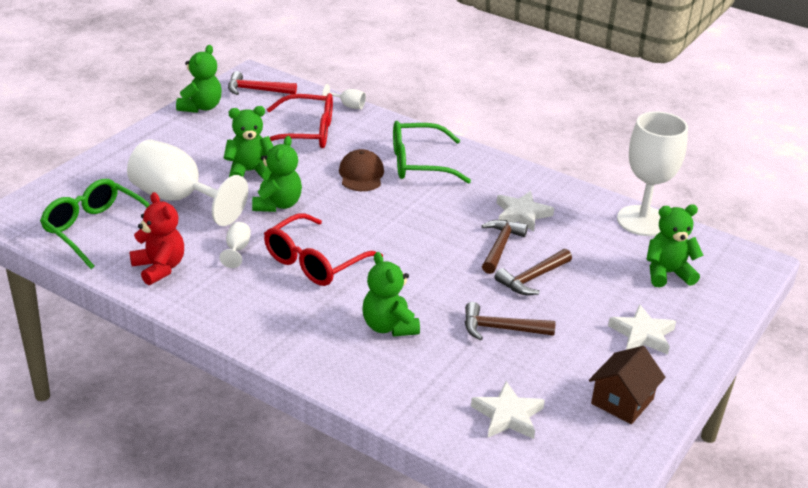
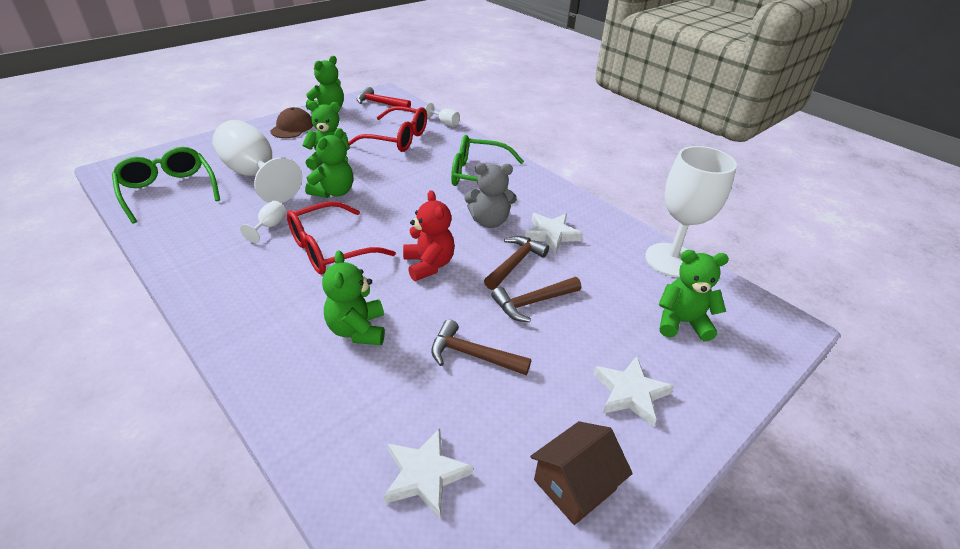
camera: 15 degrees right, 5 degrees up
(159, 268) = (190, 232): red teddy bear -> red teddy bear (429, 265)
(361, 174) = (422, 178): brown cap -> brown cap (292, 127)
(455, 210) = (489, 221): none -> grey teddy bear

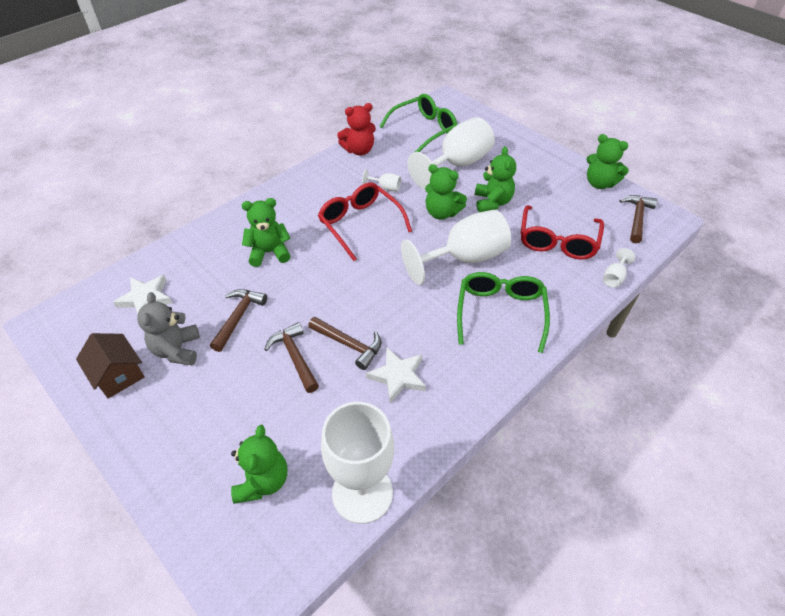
camera: 90 degrees right, 10 degrees up
(292, 127) = (550, 167): brown cap -> none
(380, 103) = (637, 218): red hammer -> brown hammer
(407, 186) = (465, 258): none -> white goblet
(429, 265) = (343, 284): red teddy bear -> red teddy bear (359, 150)
(489, 221) = (414, 324): grey teddy bear -> grey teddy bear (177, 350)
(630, 393) = (185, 420): white star -> none

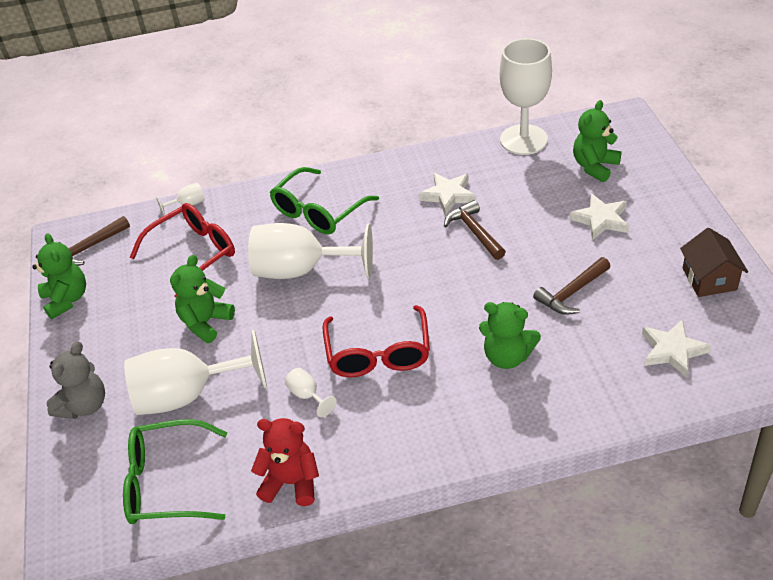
camera: 145 degrees left, 5 degrees down
(177, 350) = (645, 282): grey teddy bear -> grey teddy bear (84, 405)
(234, 405) = (601, 220): none -> white star
(295, 357) = (530, 238): brown hammer -> none
(442, 213) = (274, 331): green teddy bear -> none

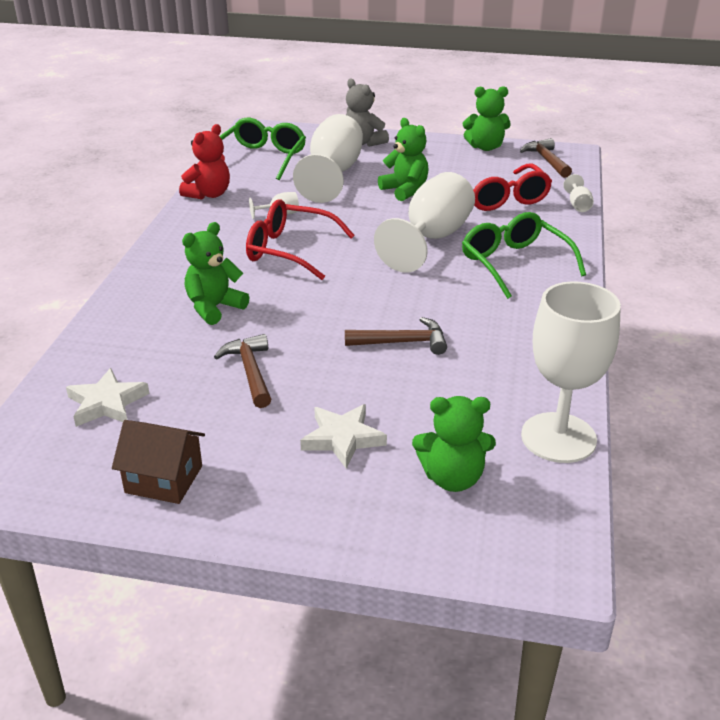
camera: 110 degrees right, 10 degrees down
(448, 195) = (481, 344): white star -> none
(594, 166) = (452, 478): green teddy bear -> green teddy bear turned 120 degrees clockwise

